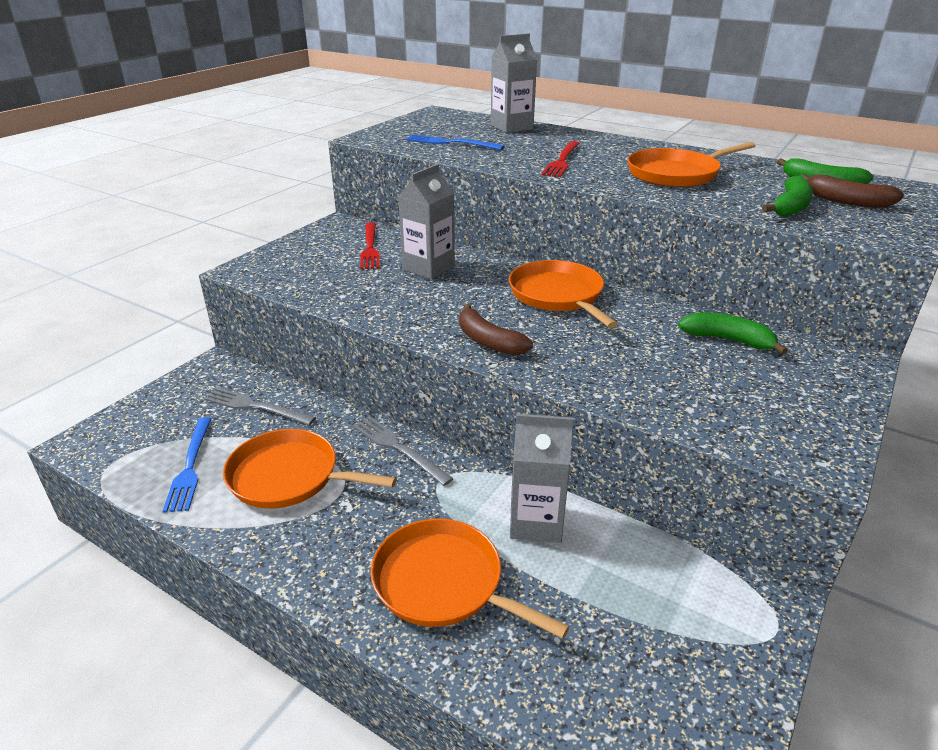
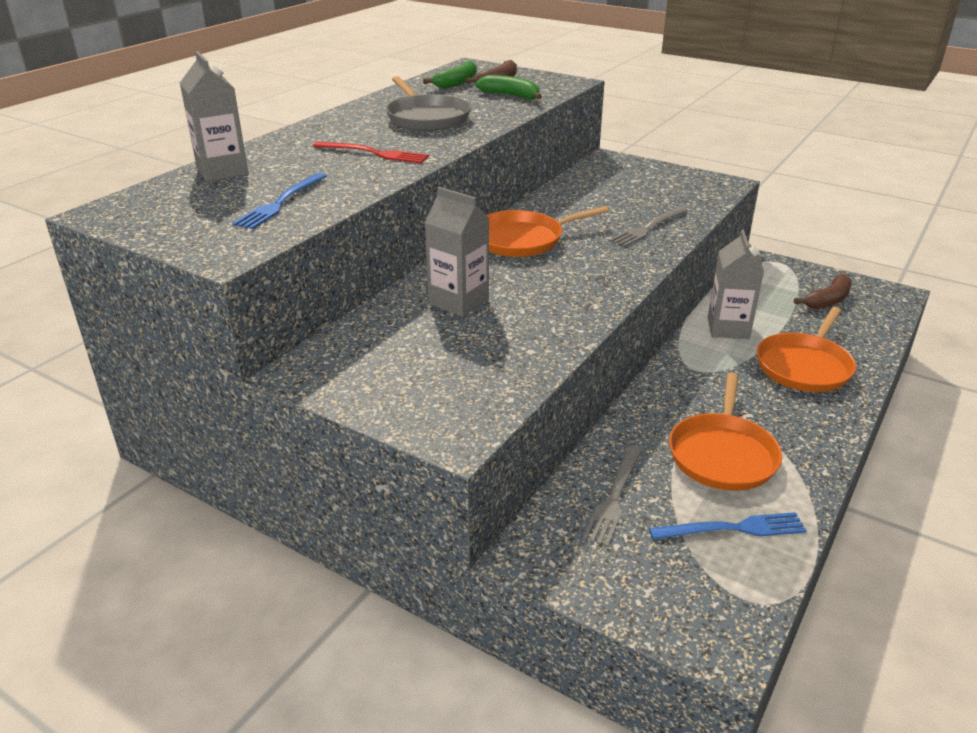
camera: 90 degrees left, 0 degrees up
(370, 247) = (393, 342): red fork -> none
(398, 448) = (661, 392): grey fork -> grey fork (648, 228)
(488, 341) = (614, 271): brown banana -> brown banana (828, 300)
(676, 174) = (426, 117): orange pan -> grey pan
(728, 340) = (590, 187): green banana -> none

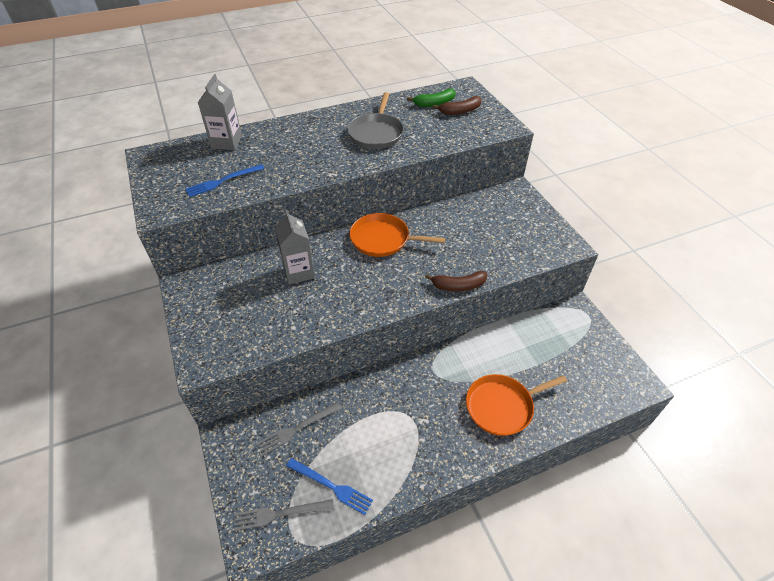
camera: 35 degrees right, 15 degrees up
(374, 153) = (311, 157): red fork -> none
(511, 96) = (450, 129): green banana -> none
(648, 228) = (466, 264): grey fork -> grey fork (280, 514)
(723, 454) = (380, 437): orange pan -> none
(728, 328) = (488, 351): grey carton -> none
(828, 300) = (583, 364): brown banana -> brown banana (458, 286)

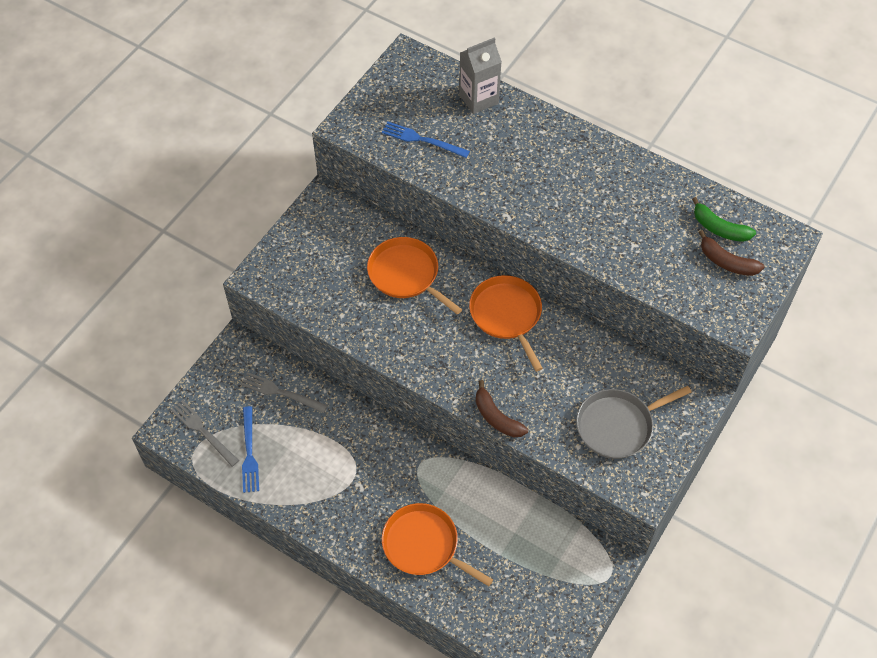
camera: 55 degrees right, 10 degrees up
(298, 272) = (406, 274): grey carton -> orange pan
(376, 133) = (608, 209): grey pan -> grey pan (618, 425)

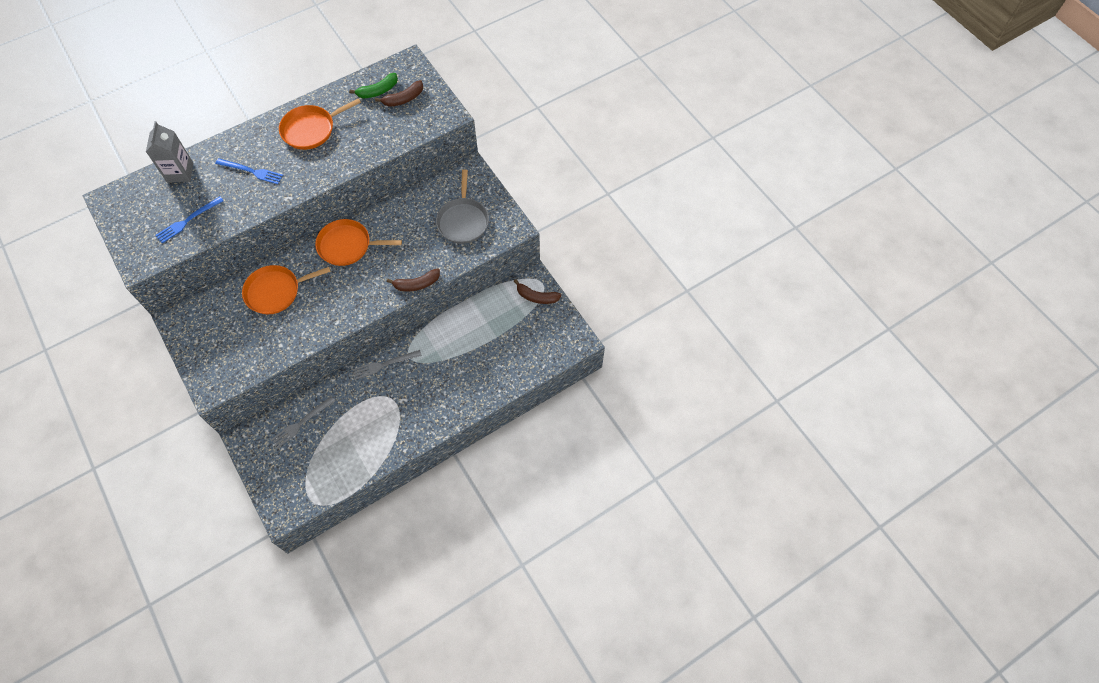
camera: 65 degrees left, 5 degrees up
(203, 431) = (299, 488): grey fork -> grey fork (384, 364)
(249, 452) = (335, 462): blue fork -> blue fork (251, 171)
(424, 545) = (466, 378): orange pan -> orange pan (311, 129)
(585, 577) = (536, 297): none -> brown banana

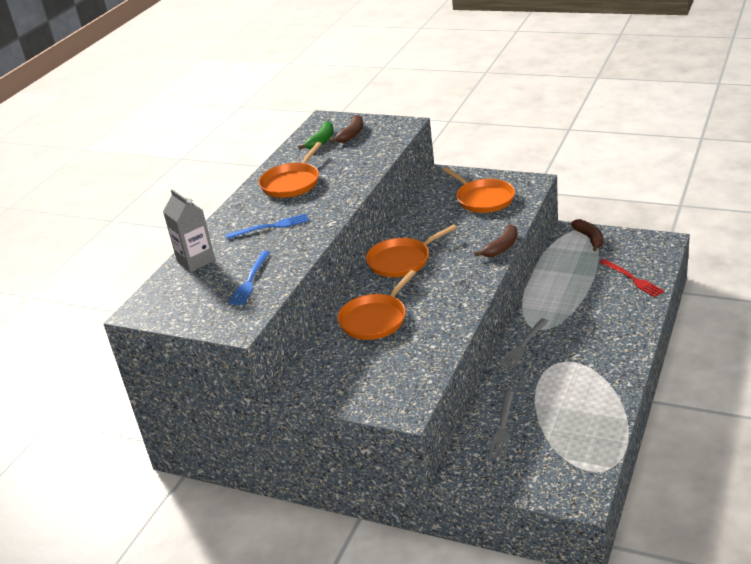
camera: 30 degrees left, 30 degrees down
(463, 221) = (483, 199): grey pan -> orange pan
(515, 360) = (632, 279): none -> red fork
(536, 297) = (589, 238): brown banana -> brown banana turned 90 degrees counterclockwise

